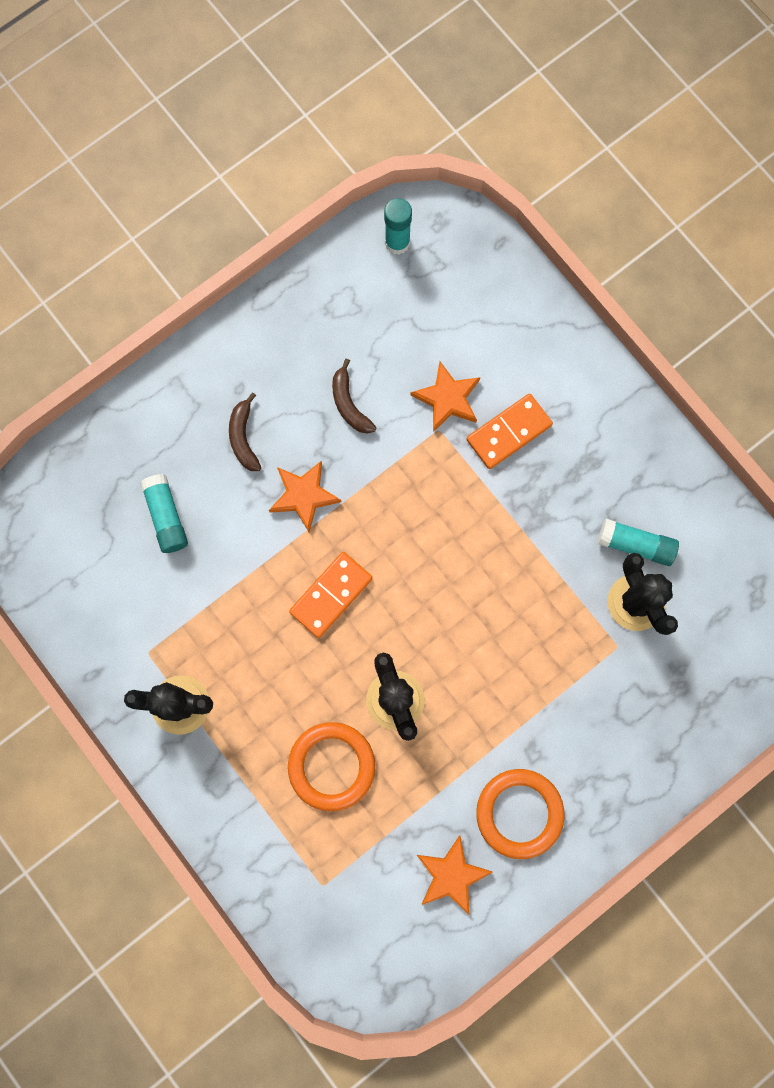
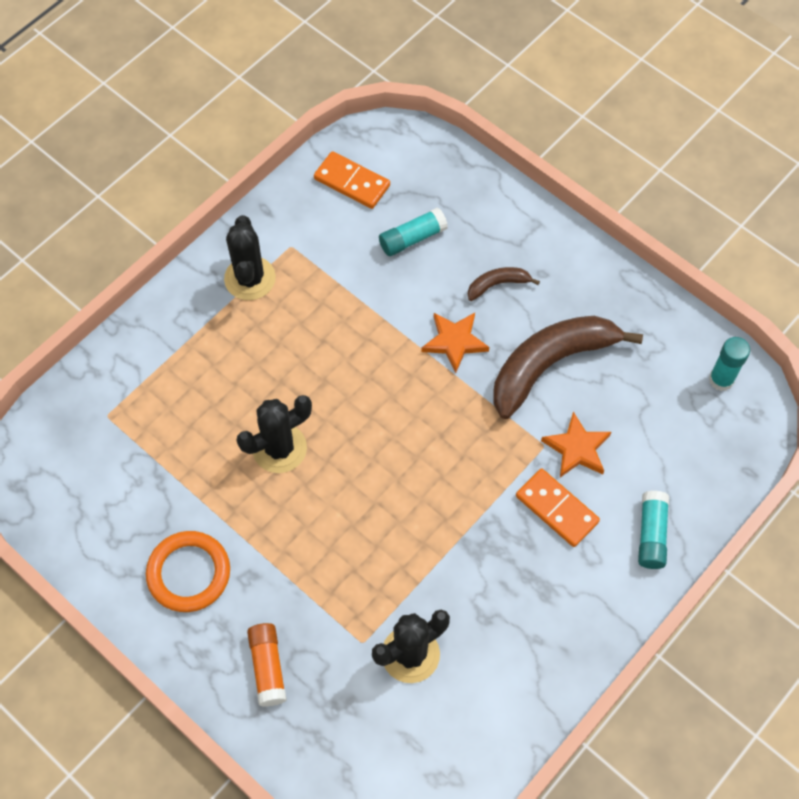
camera: 80 degrees right, 15 degrees down
(331, 595) = (367, 379): orange domino -> orange domino (352, 182)
(331, 766) = (212, 405): orange ring -> none
(349, 404) = (550, 365): brown banana -> brown banana, size x2.21
(451, 875) = (125, 522): orange star -> none
(629, 744) = (268, 667): none -> orange glue stick
(635, 545) = (469, 646): turquoise glue stick -> turquoise glue stick (651, 534)

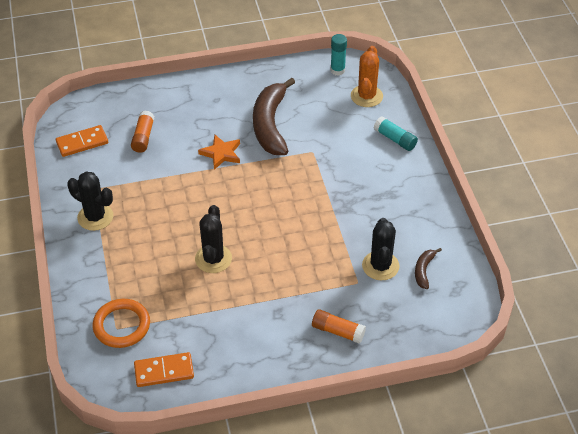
camera: 55 degrees left, 15 degrees down
(189, 573) = (251, 339): orange ring -> orange ring (122, 325)
(412, 238) = (143, 137): turquoise glue stick -> orange glue stick
(497, 285) = (205, 119): brown banana -> brown banana (424, 270)
(556, 509) = (351, 166): orange domino -> orange domino (164, 371)
(577, 448) = (325, 140): orange star -> none
(703, 447) = (366, 96): none -> orange cactus

